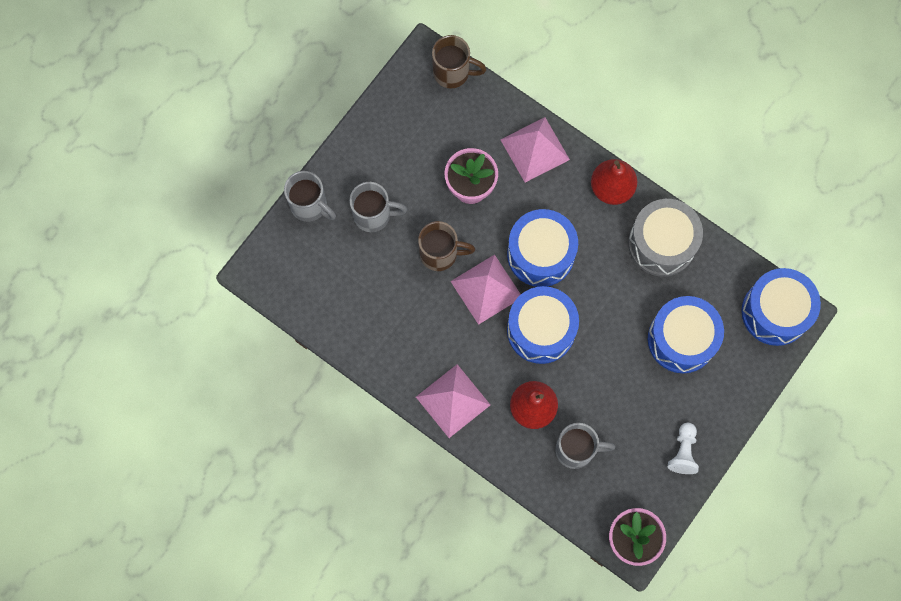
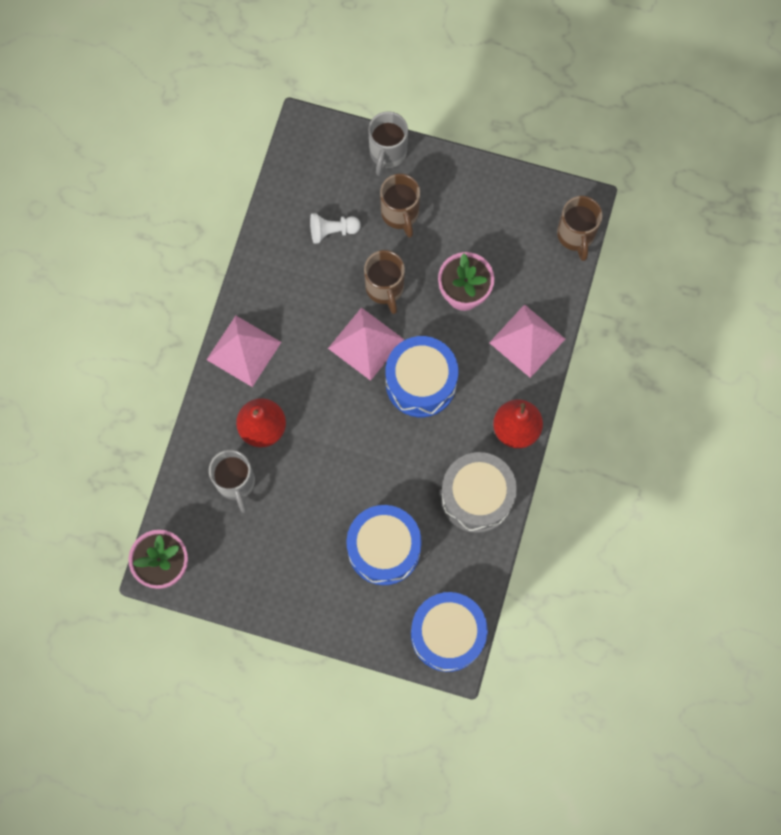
camera: 70 degrees right, 0 degrees up
(373, 215) = (400, 214): grey mug -> brown mug
(541, 330) = (343, 409): blue drum -> none
(683, 452) = (269, 587): white pawn -> white pawn (332, 231)

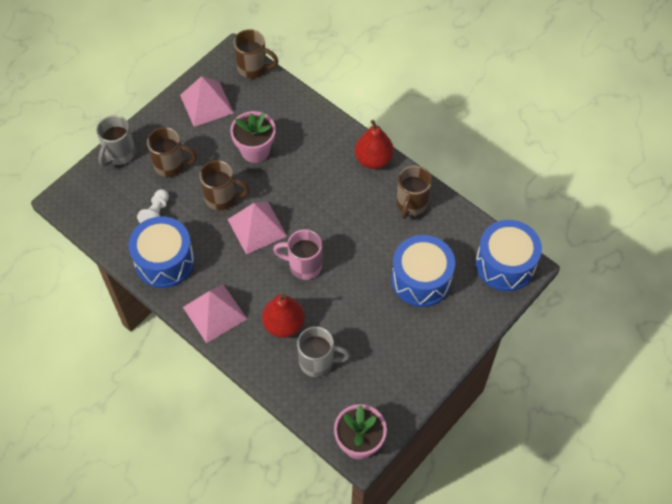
camera: 65 degrees left, 15 degrees down
(342, 415) = (304, 265): none -> pink mug
(387, 153) = (119, 154): grey mug -> grey mug turned 75 degrees clockwise
(421, 383) = (307, 204): blue drum -> blue drum (165, 261)
(476, 497) = (411, 204): grey drum -> brown mug
(527, 341) = (313, 127): pink pyramid -> pink pyramid (206, 104)

